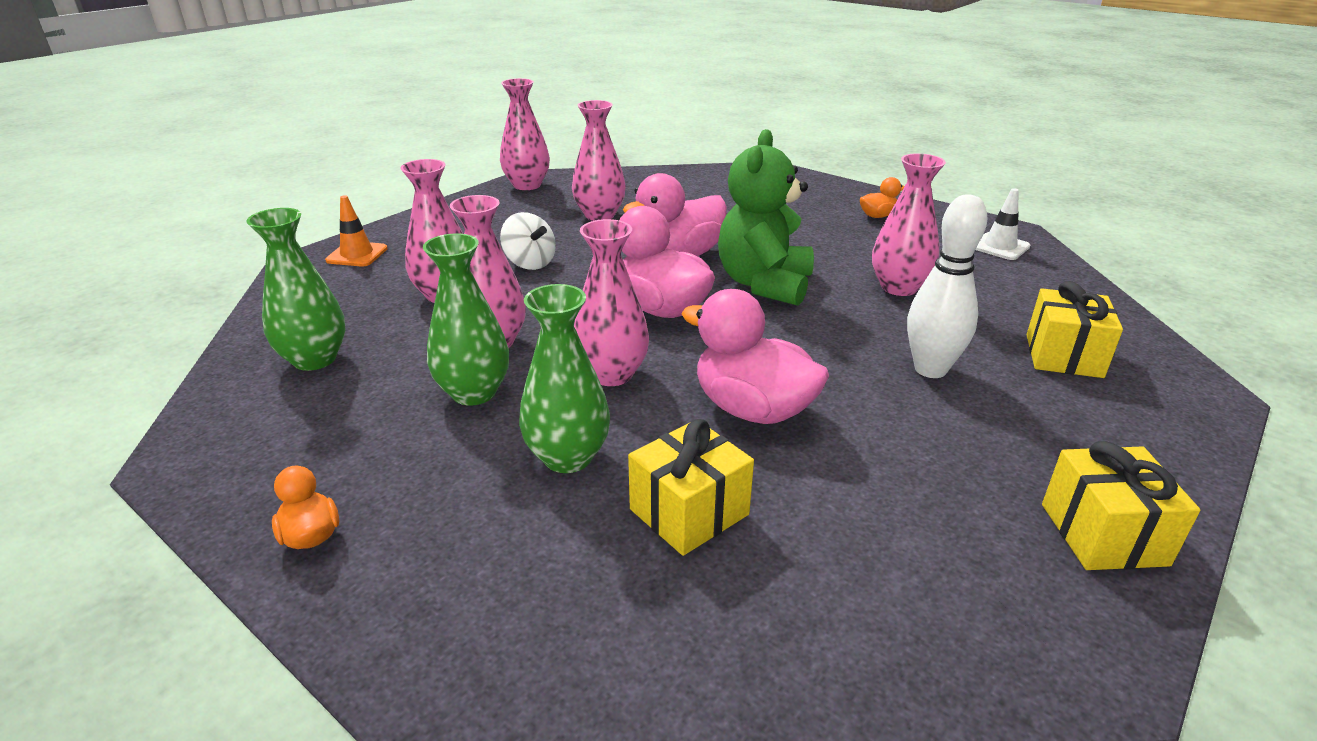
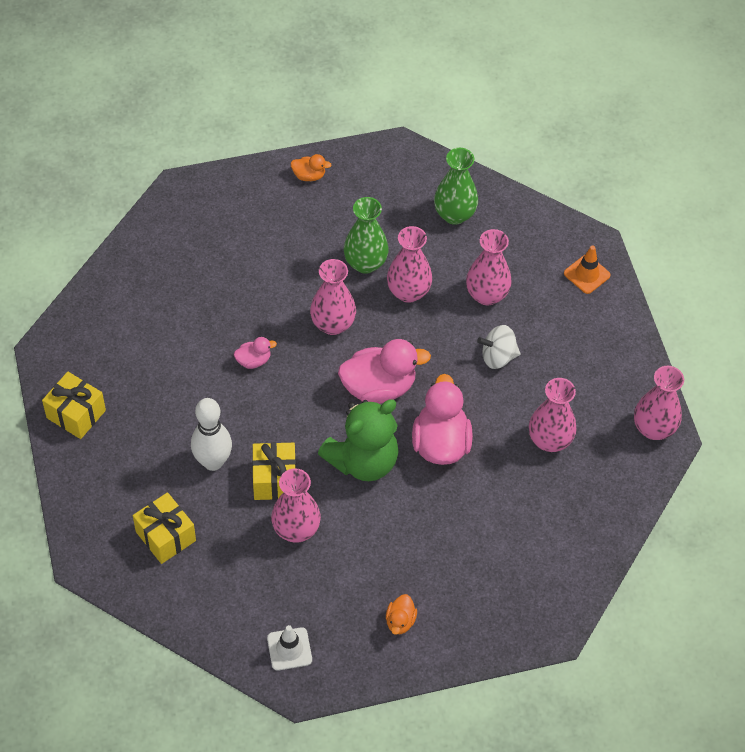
camera: 125 degrees right, 25 degrees up
(568, 457) = (284, 273): green vase -> none
(689, 512) = (214, 292): yellow gift -> yellow gift (274, 480)
(752, 409) = (253, 360): pink duck -> pink duck, size x0.48
(764, 284) = (363, 460): green teddy bear -> green teddy bear turned 90 degrees clockwise

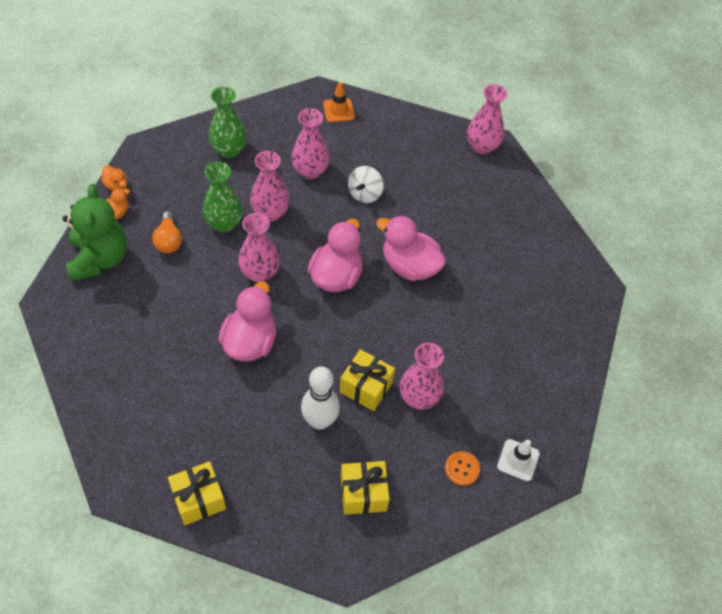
camera: 60 degrees left, 0 degrees up
(246, 605) = (462, 469): none -> orange button
(253, 360) = (250, 341): pink duck -> pink duck, size x2.08
(311, 233) = (168, 240): none -> orange light bulb
(363, 460) = (390, 321): green teddy bear -> green teddy bear (99, 259)
(400, 621) = (538, 373): orange duck -> orange duck (116, 186)
(549, 440) = (452, 204): pink vase -> none

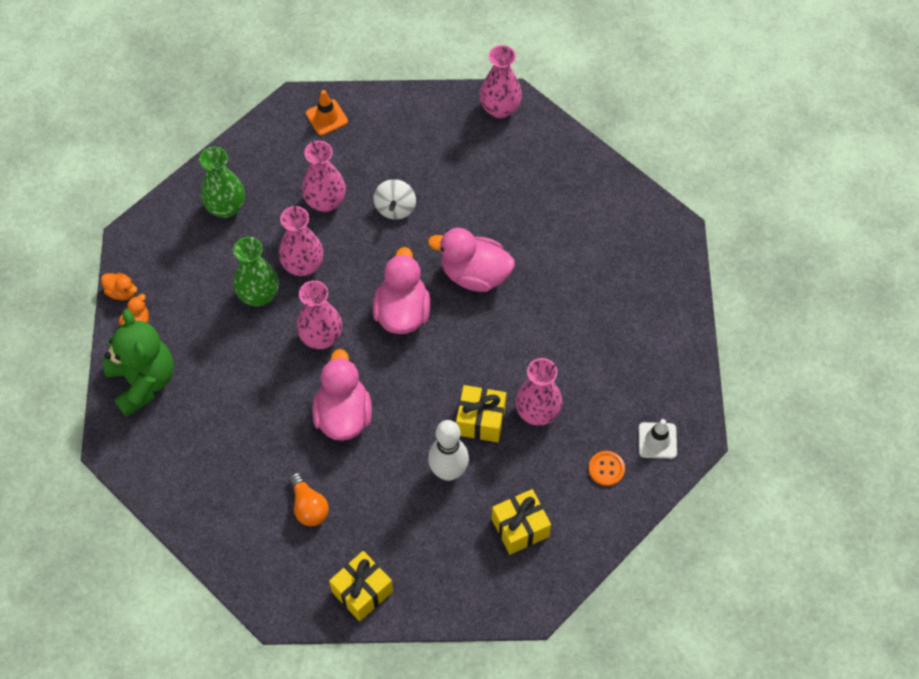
camera: 15 degrees left, 5 degrees up
(168, 240) = (208, 335): orange light bulb -> orange light bulb (308, 506)

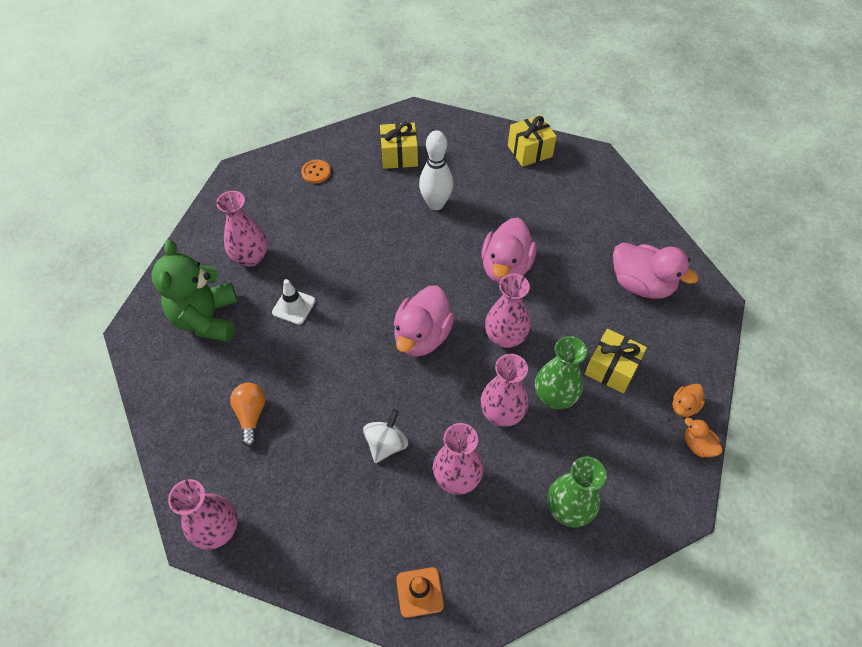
camera: 160 degrees left, 5 degrees down
(143, 381) = (682, 348): green teddy bear -> green teddy bear (207, 318)
(308, 506) = (554, 212): orange light bulb -> orange light bulb (251, 415)
(474, 274) = (340, 349): pink duck -> pink duck (641, 284)
(480, 420) = (394, 230): yellow gift -> yellow gift (611, 369)
(537, 412) = (346, 223): pink vase -> pink vase (251, 257)
(657, 440) = (267, 179): white traffic cone -> white traffic cone (294, 306)

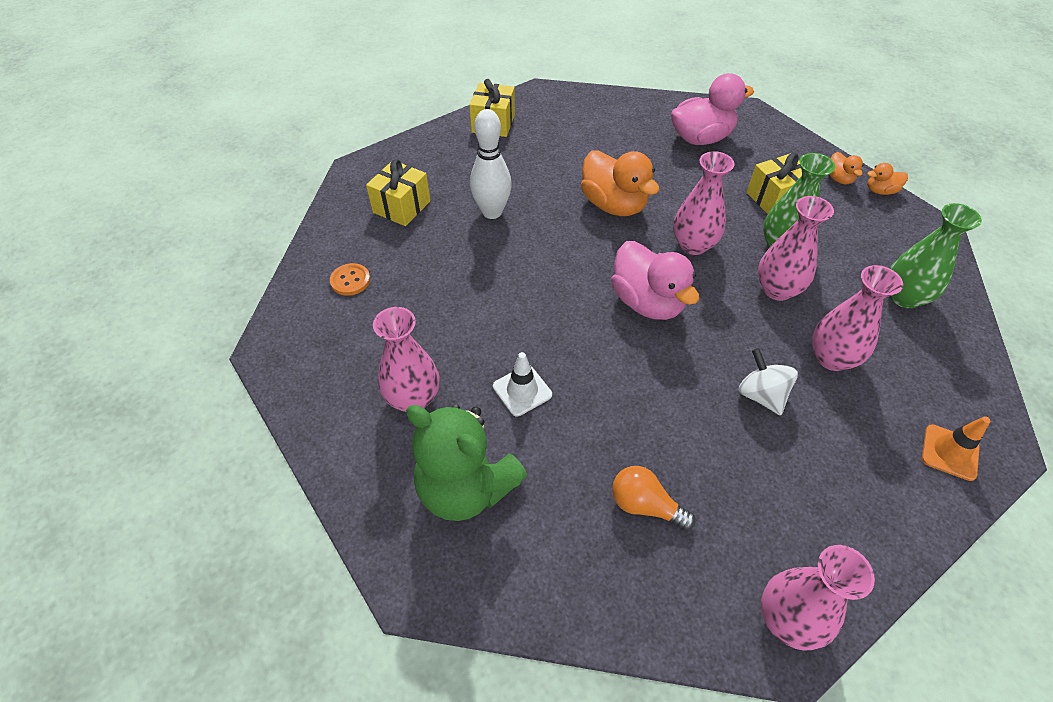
camera: 55 degrees left, 5 degrees down
(506, 267) = (614, 205): pink duck -> orange duck

